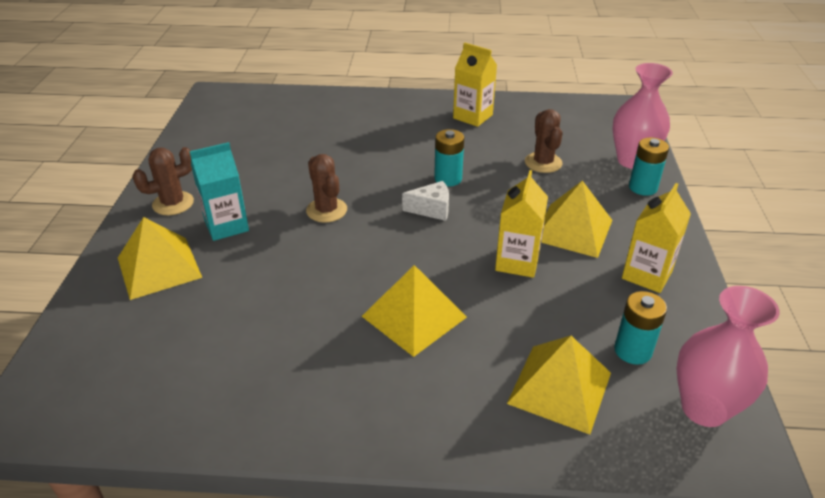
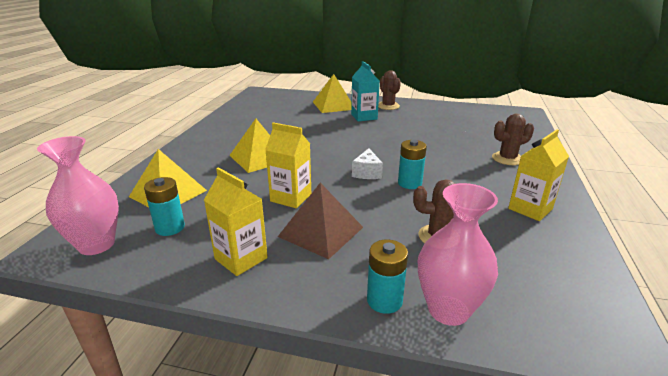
camera: 100 degrees right, 10 degrees down
(326, 210) = (373, 140): brown cactus -> brown cactus (507, 159)
(573, 229) = (321, 231): yellow pyramid -> brown pyramid

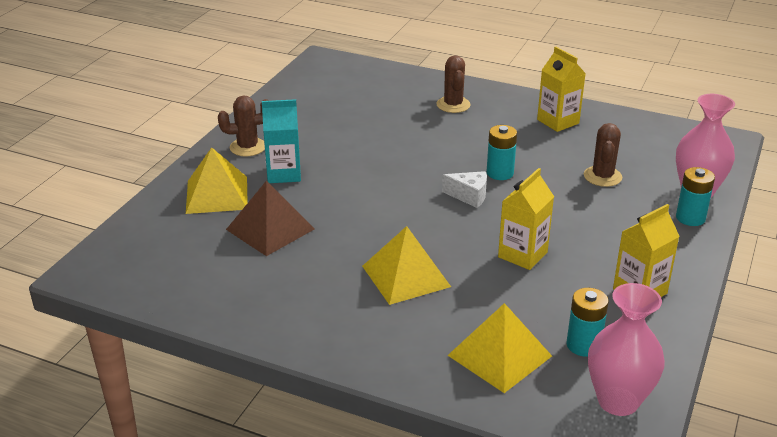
camera: 80 degrees left, 5 degrees up
(321, 231) = (593, 240): brown pyramid -> brown pyramid (270, 229)

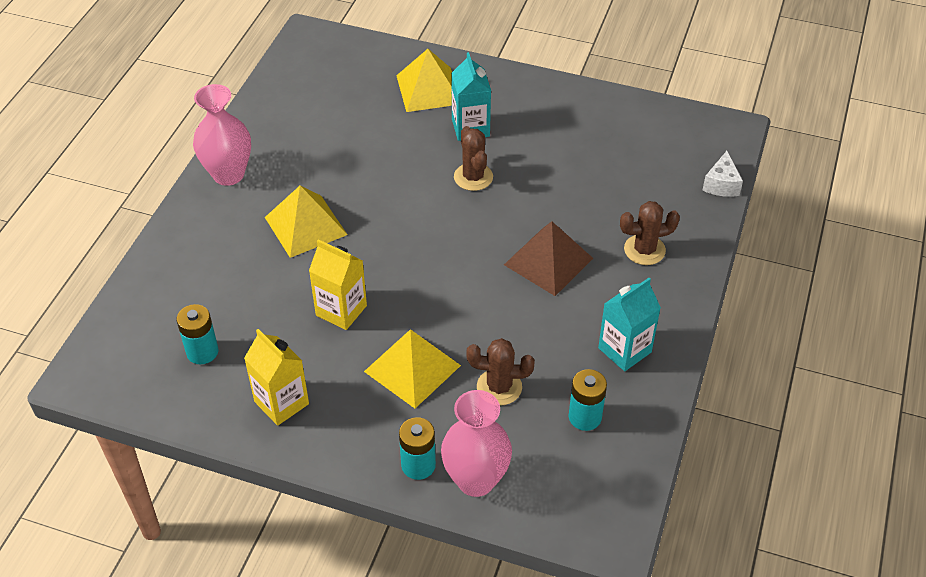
camera: 85 degrees right, 15 degrees up
(248, 147) = (517, 97): brown cactus -> brown cactus (473, 177)
(270, 229) = (375, 130): brown pyramid -> brown pyramid (548, 261)
(469, 196) = (444, 268): white cheese -> white cheese (721, 184)
(500, 173) = (494, 293): turquoise battery -> turquoise battery (585, 417)
(500, 355) = (192, 292): yellow pyramid -> yellow pyramid (412, 368)
(558, 121) = (624, 350): yellow carton -> turquoise carton
(618, 401) = (128, 372): pink vase -> pink vase (228, 174)

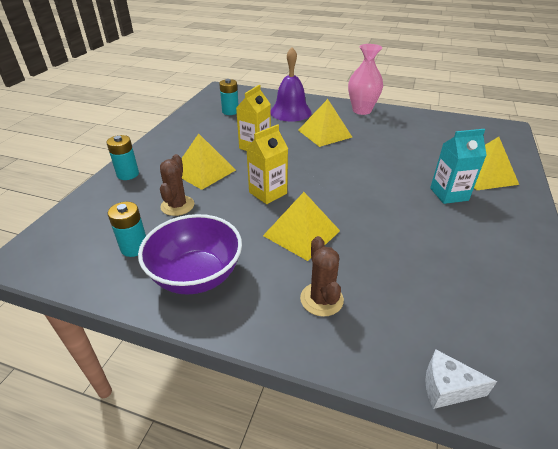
camera: 90 degrees right, 10 degrees down
(219, 265) = (290, 112): none -> purple bell
(281, 403) = (190, 132): yellow carton -> yellow carton (268, 193)
(473, 177) = (390, 195): brown cactus -> none
(476, 480) = (105, 195): pink vase -> none
(548, 261) = (301, 233): brown pyramid -> yellow pyramid
(624, 350) = (196, 276): turquoise carton -> purple bowl

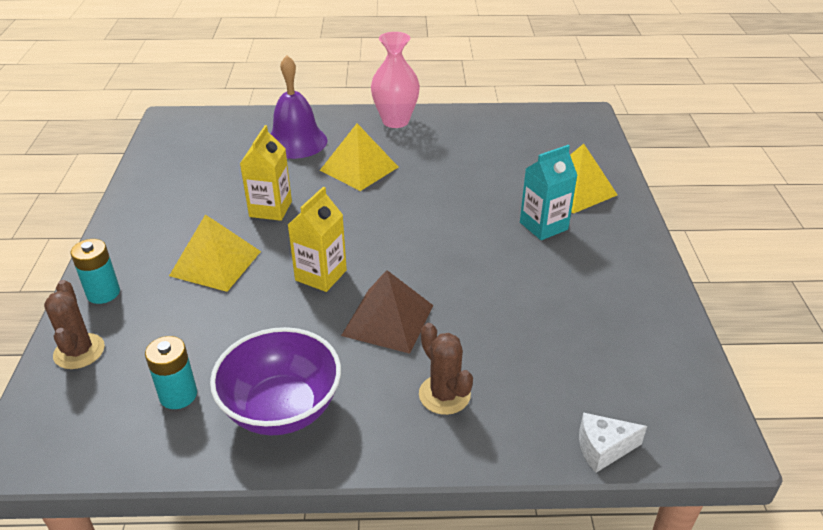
camera: 20 degrees left, 0 degrees up
(177, 206) = (205, 323): brown cactus -> brown cactus (79, 351)
(230, 111) = (205, 157): turquoise battery -> none
(301, 233) = (388, 320): yellow pyramid -> brown pyramid

